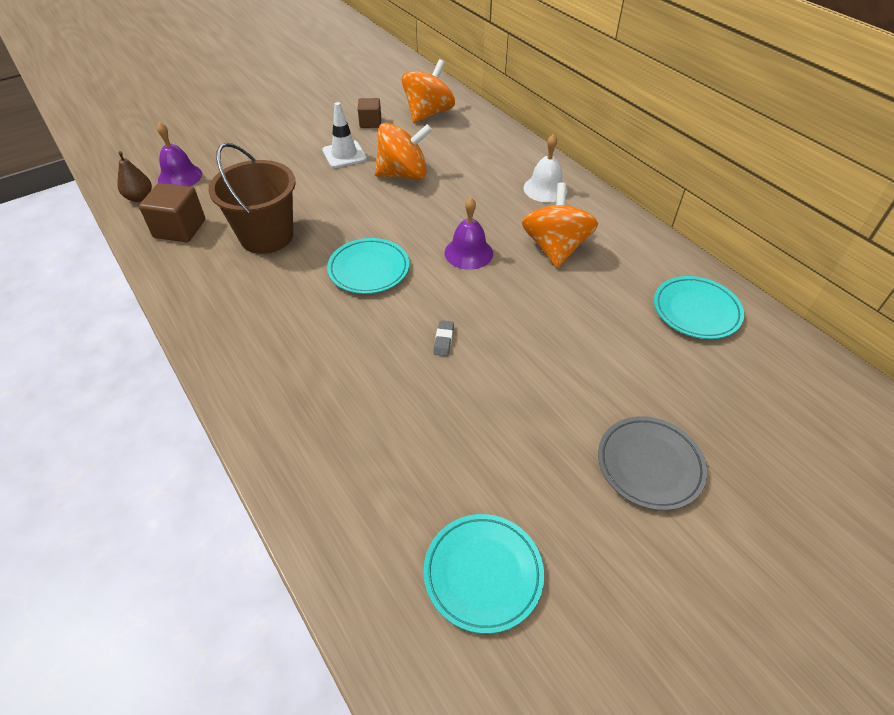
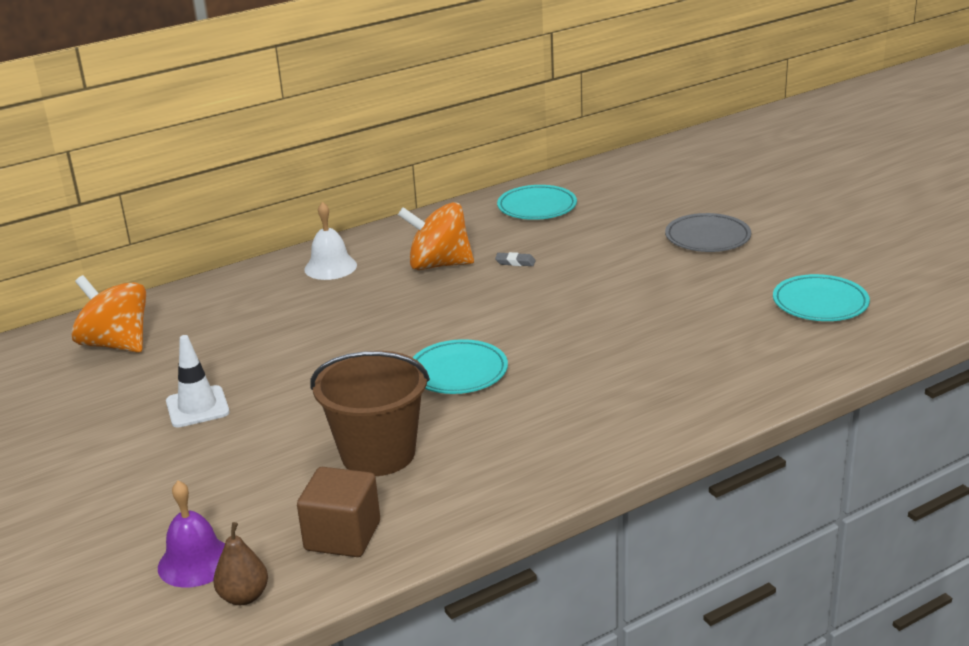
camera: 85 degrees left, 20 degrees down
(370, 123) = (116, 391): brown cube -> none
(403, 174) = (266, 358): orange spinning top -> none
(443, 340) = (574, 324): grey eraser -> grey eraser (515, 262)
(468, 253) = (438, 312): purple bell -> none

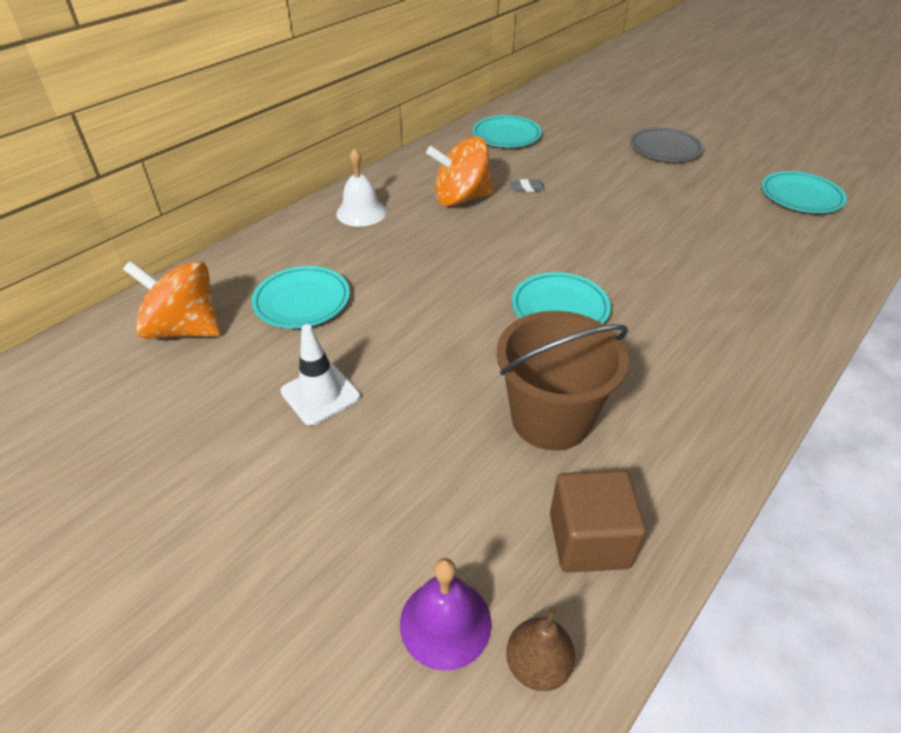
camera: 20 degrees left, 15 degrees up
(227, 336) = (302, 301): none -> turquoise plate

